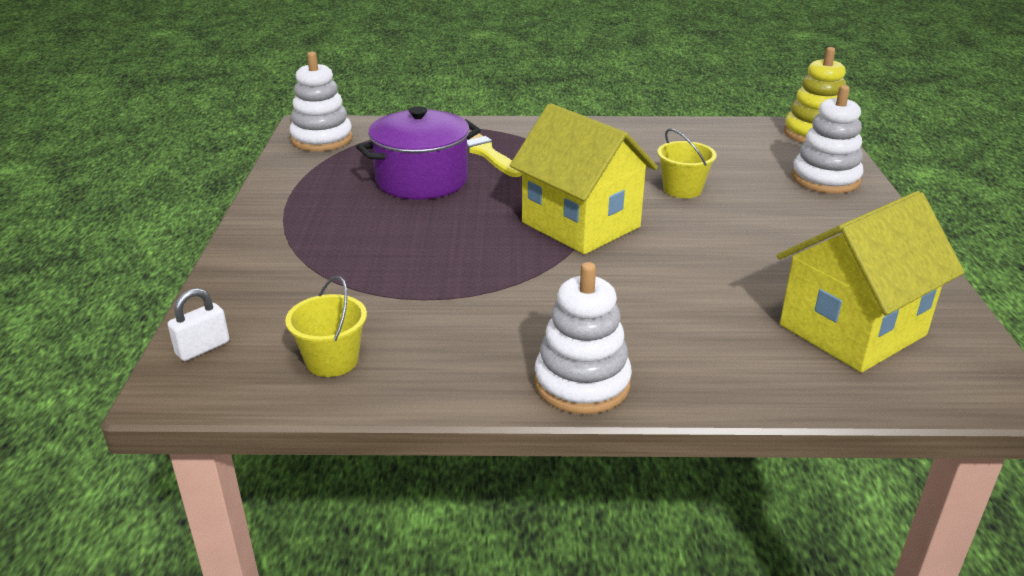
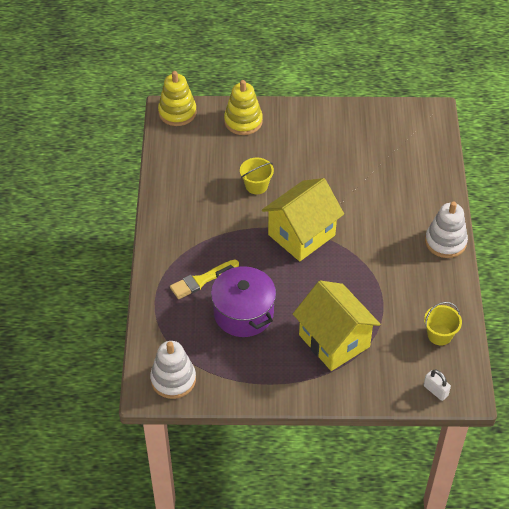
camera: 90 degrees left, 20 degrees up
(825, 179) = (243, 121): white stacking toy -> yellow stacking toy
(852, 330) = (396, 145): yellow house -> yellow house (334, 341)

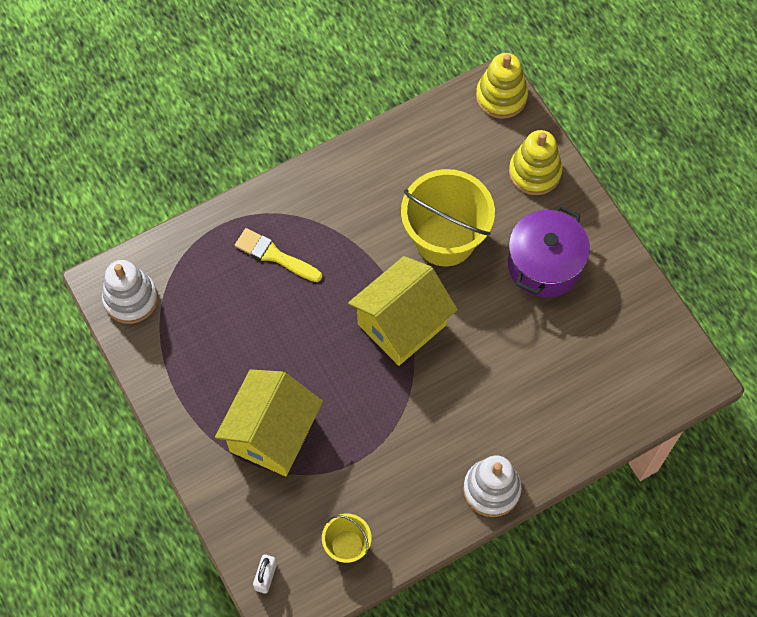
camera: 60 degrees right, 15 degrees up
(243, 313) = (255, 321): purple pot -> purple pot (544, 264)
(256, 185) = (445, 239): yellow bucket -> yellow bucket, size x2.02
(301, 235) = (402, 324): yellow house -> yellow house turned 60 degrees counterclockwise

